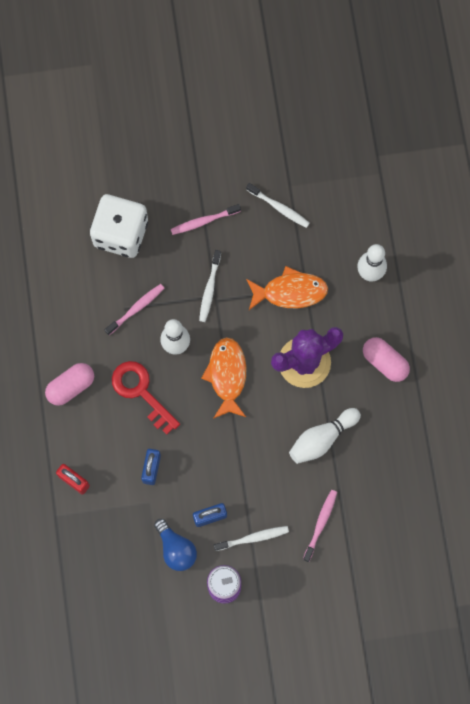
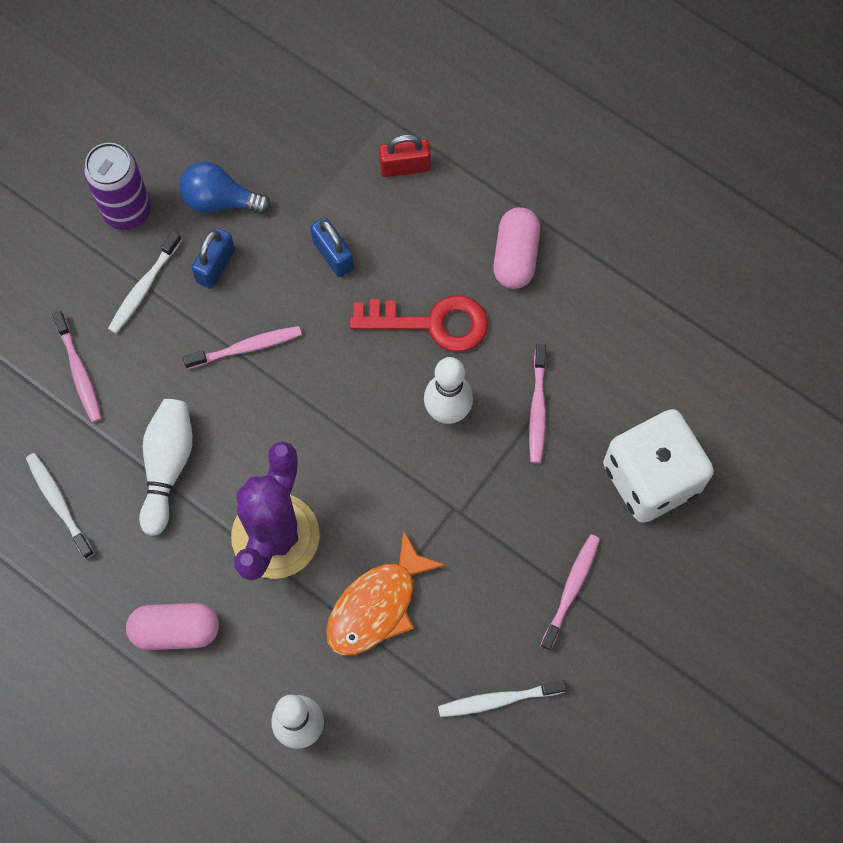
camera: 135 degrees right, 5 degrees down
(209, 289) = (477, 514): white toothbrush -> white toothbrush (59, 503)
(227, 375) = (352, 433): orange fish -> none
(234, 461) = (246, 347): none -> pink toothbrush

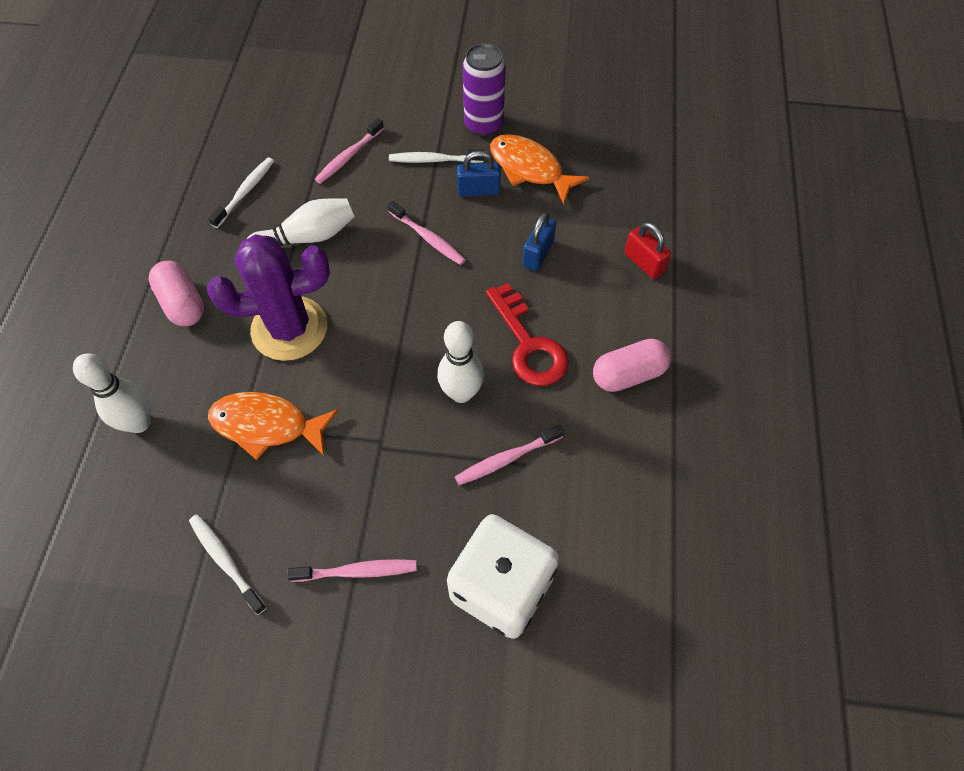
camera: 60 degrees right, 10 degrees down
(220, 200) = (530, 169): blue light bulb -> orange fish

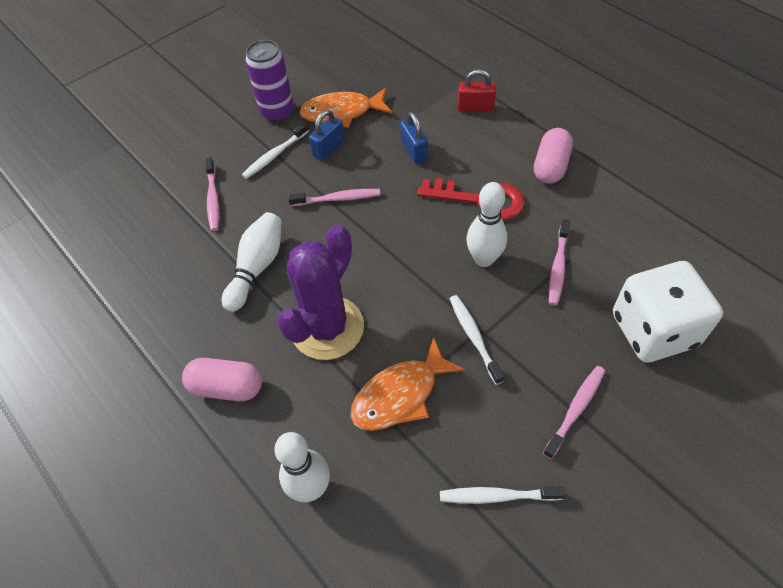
camera: 45 degrees left, 5 degrees down
(245, 192) = (168, 281): white toothbrush -> white toothbrush (474, 337)

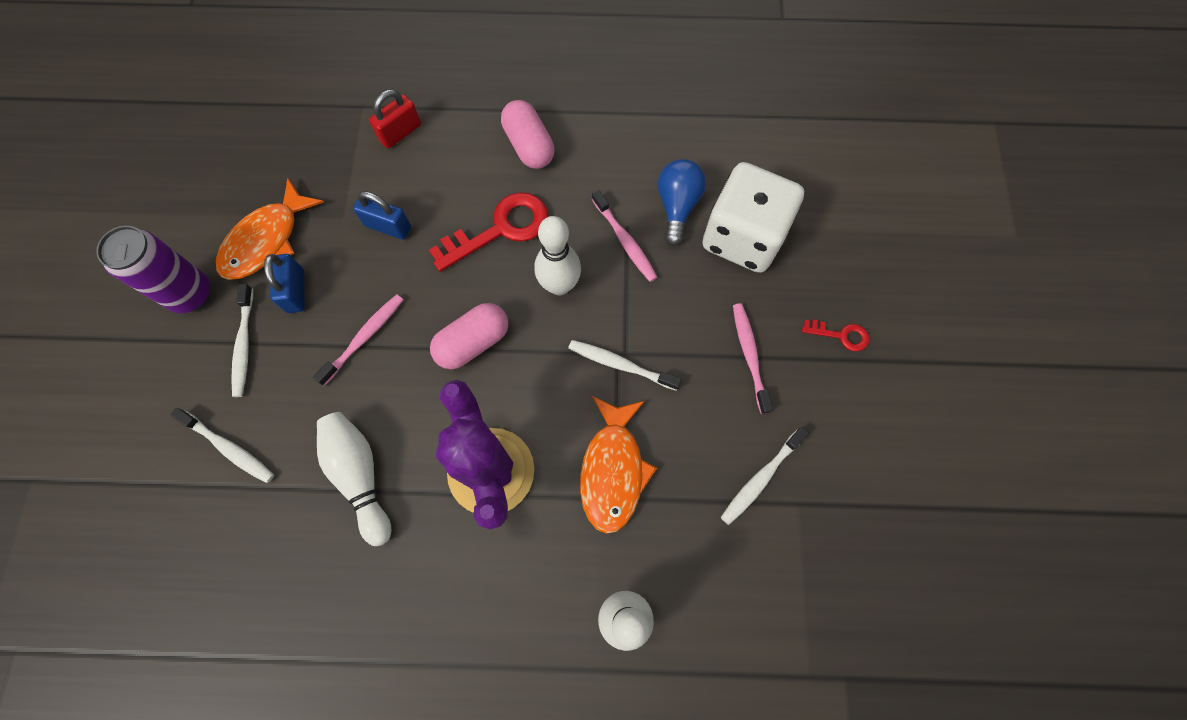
camera: 50 degrees left, 15 degrees up
(213, 199) = (229, 448): pink toothbrush -> white toothbrush
(227, 387) = (459, 610): pink capsule -> pink capsule (473, 342)
(620, 274) = (677, 206): none -> blue light bulb
(669, 459) = (841, 335): none -> red key

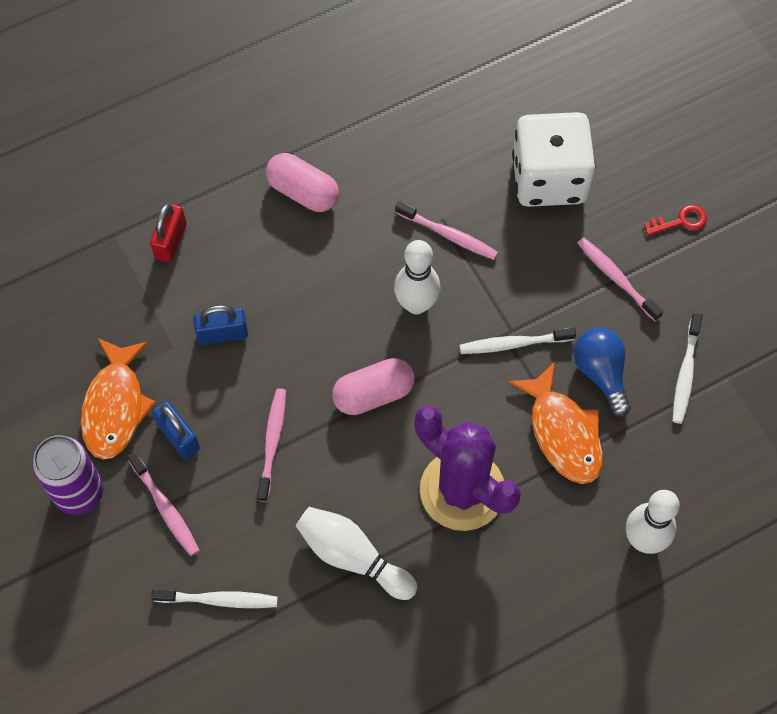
camera: 30 degrees left, 5 degrees down
(244, 345) = (165, 508): white toothbrush -> pink toothbrush
(473, 342) = (373, 394): pink capsule -> pink capsule turned 45 degrees clockwise
(500, 229) = (329, 282): red key -> none
(677, 206) = (475, 180): blue light bulb -> blue light bulb (601, 373)

